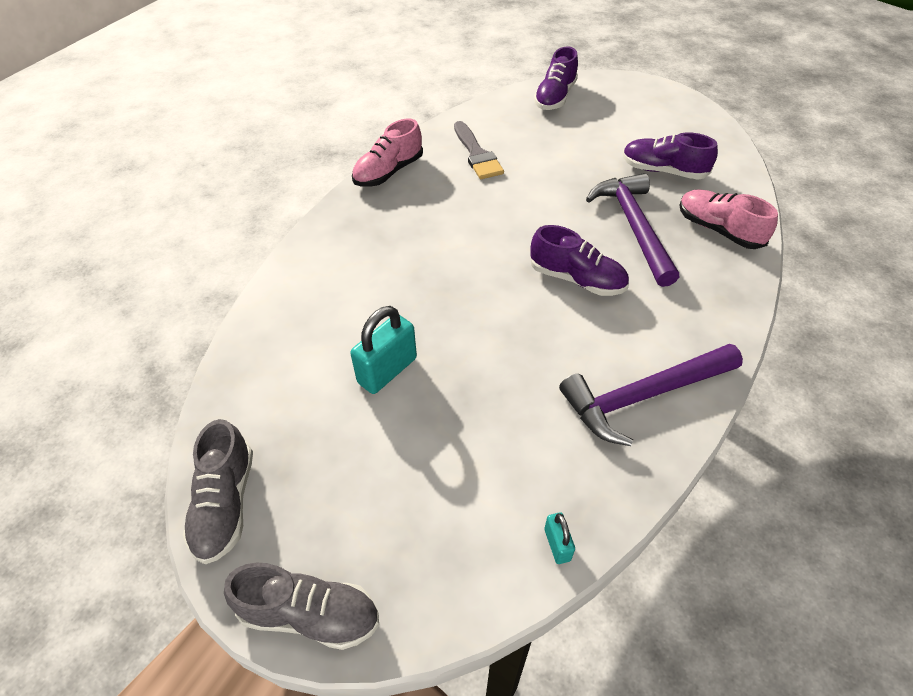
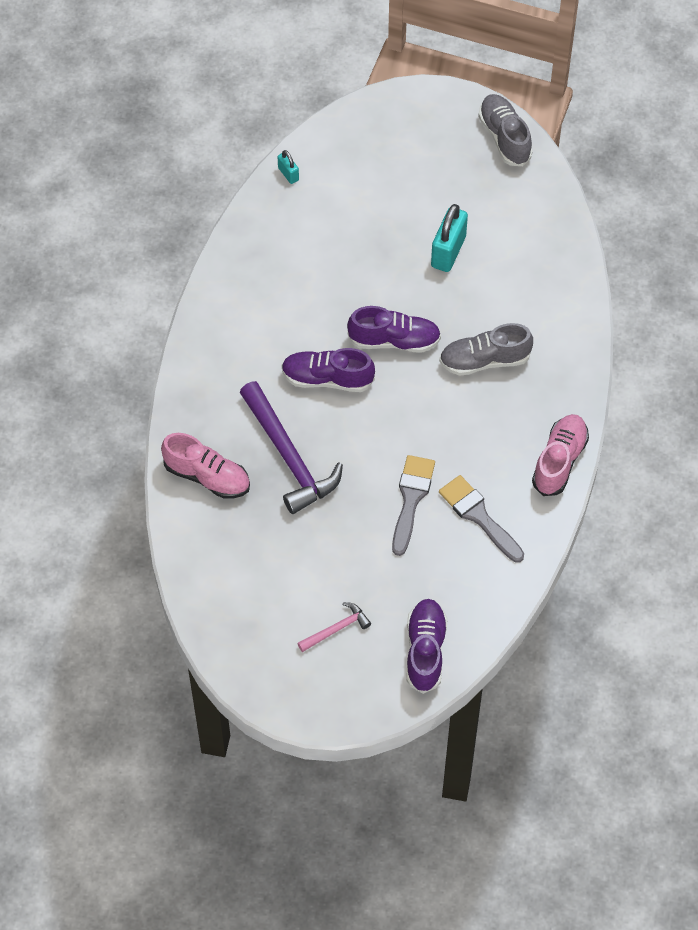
camera: 160 degrees right, 10 degrees up
(310, 614) = (417, 101): grey shoe -> grey shoe (484, 360)
(529, 176) = (411, 499): none -> grey brush
(619, 119) = (336, 629): none -> pink hammer
(643, 396) = (252, 286): purple hammer -> none
(663, 171) = (272, 549): purple shoe -> purple shoe (394, 340)

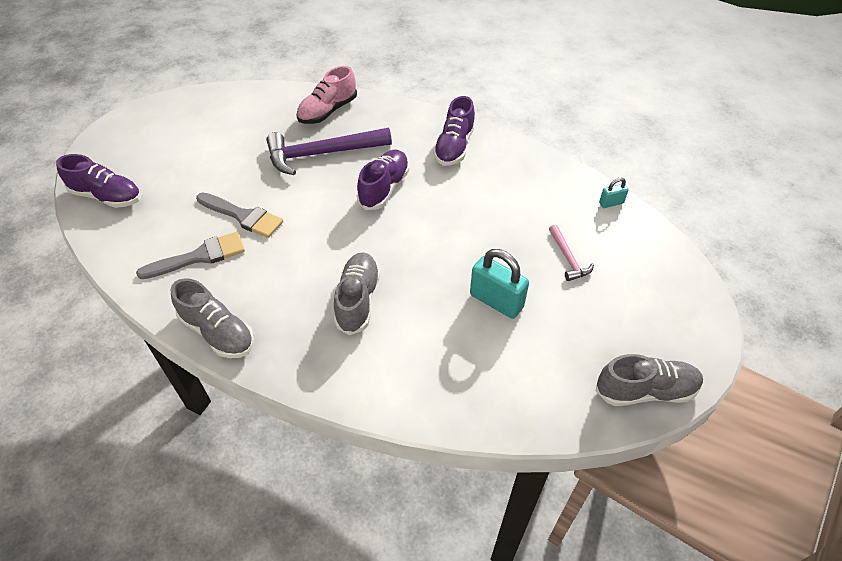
camera: 105 degrees right, 10 degrees down
(336, 629) = (162, 152): pink hammer -> pink hammer (568, 258)
(394, 340) = (406, 238): purple shoe -> purple shoe (454, 147)
(559, 461) = (218, 332): pink shoe -> grey shoe

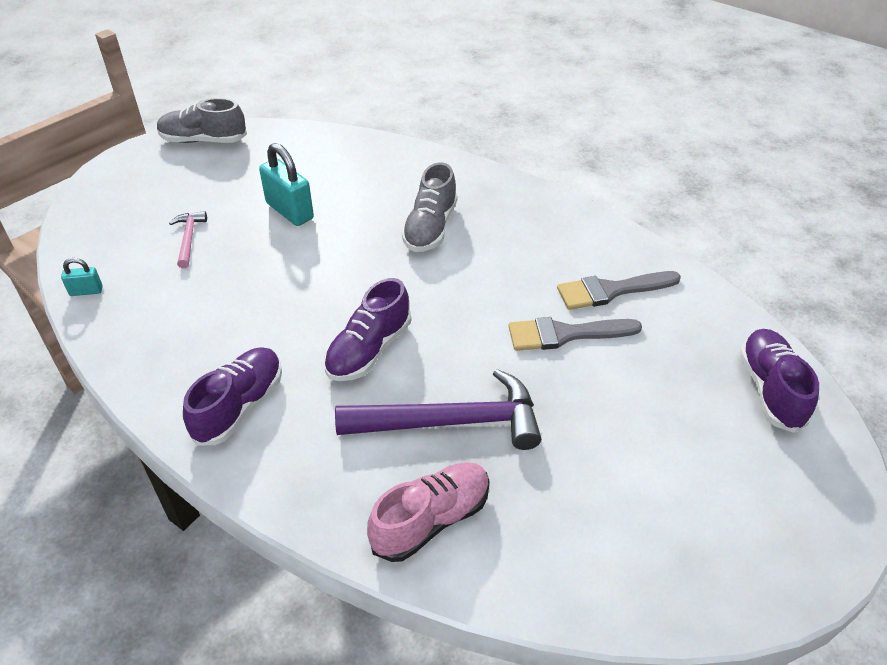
camera: 170 degrees left, 5 degrees down
(107, 196) = (770, 389): purple shoe -> purple shoe turned 60 degrees clockwise
(218, 332) = (574, 218): grey shoe -> none
(243, 216) = (565, 334): grey brush -> grey brush turned 45 degrees counterclockwise

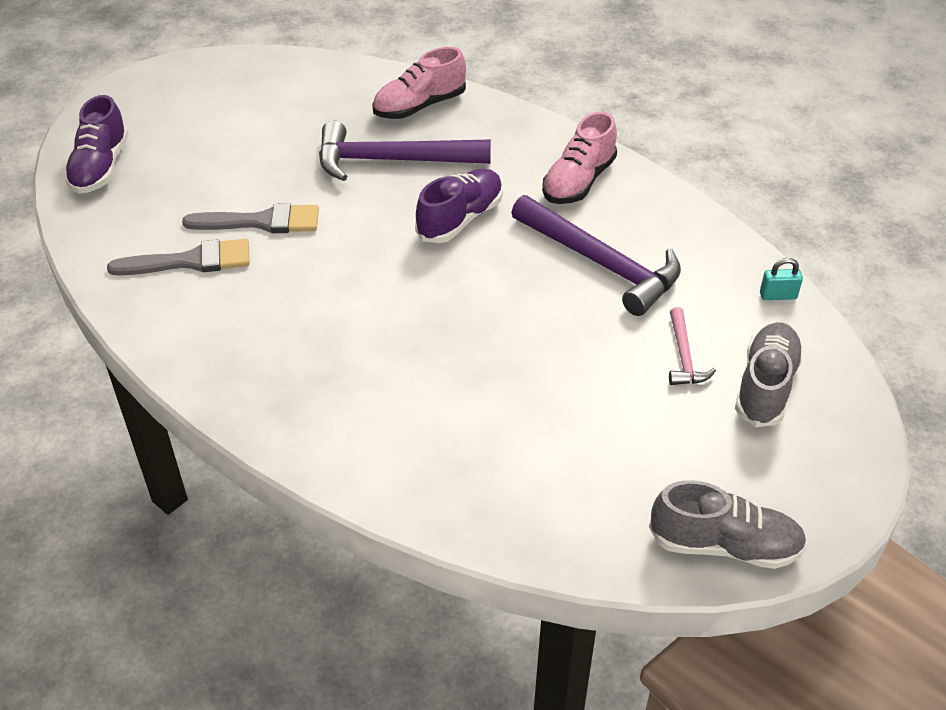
camera: 175 degrees left, 0 degrees up
(236, 311) = (601, 263): none -> purple hammer
(239, 406) = (578, 181): purple shoe -> pink shoe
(289, 211) = (560, 391): turquoise padlock -> none
(430, 228) = (374, 353): grey shoe -> grey shoe (765, 386)

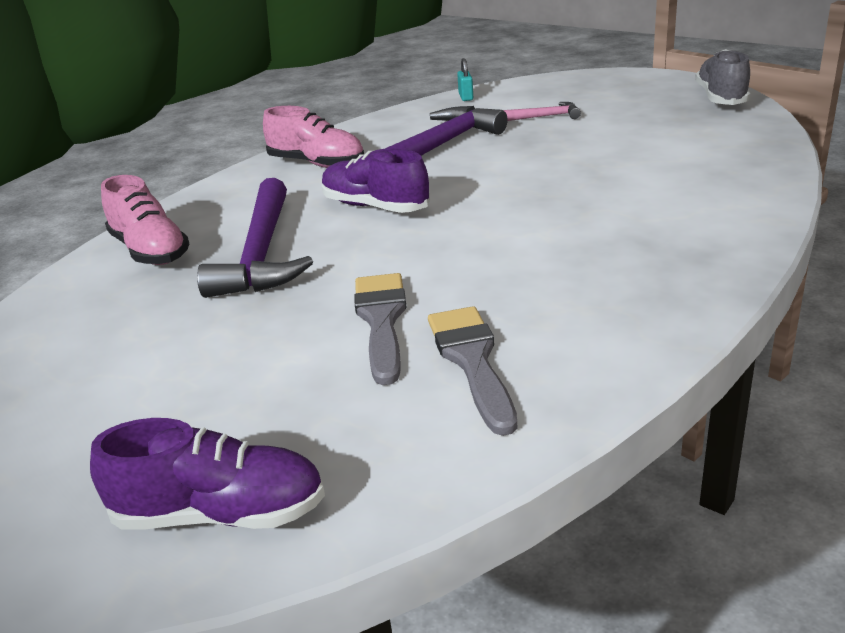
camera: 90 degrees left, 15 degrees down
(765, 386) = (564, 96): grey shoe -> none

